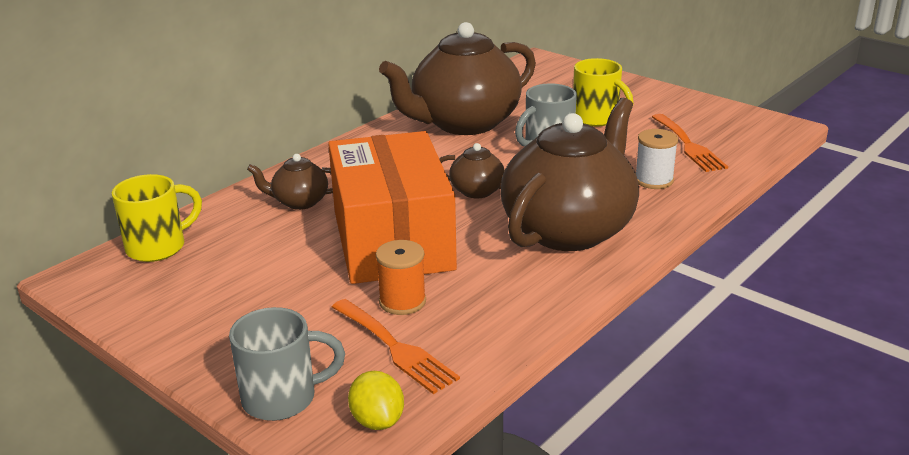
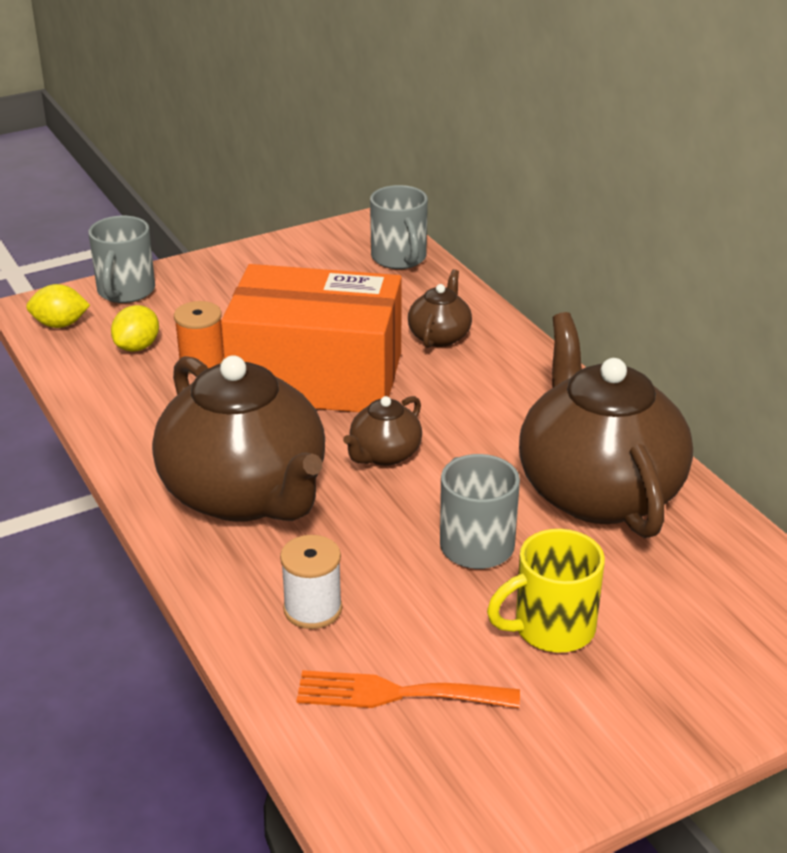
camera: 110 degrees right, 5 degrees up
(158, 247) = (399, 259): yellow mug -> grey mug
(396, 348) = (137, 347): orange fork -> yellow lemon

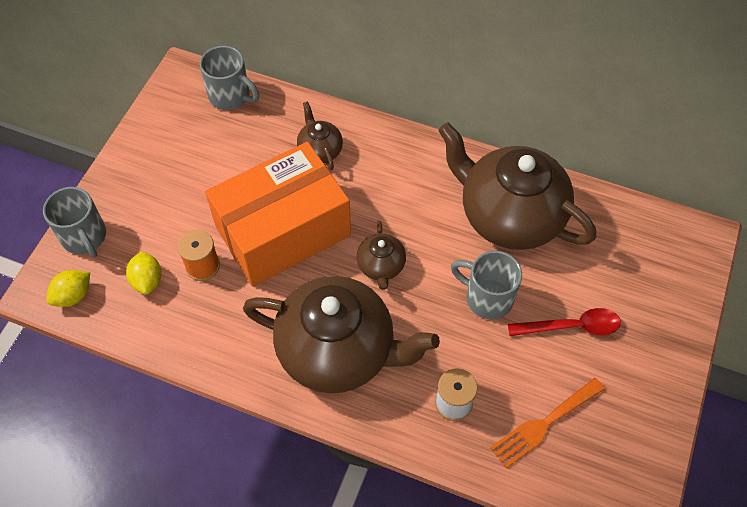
camera: 40 degrees left, 25 degrees up
(551, 628) = (571, 327): yellow mug -> red spoon

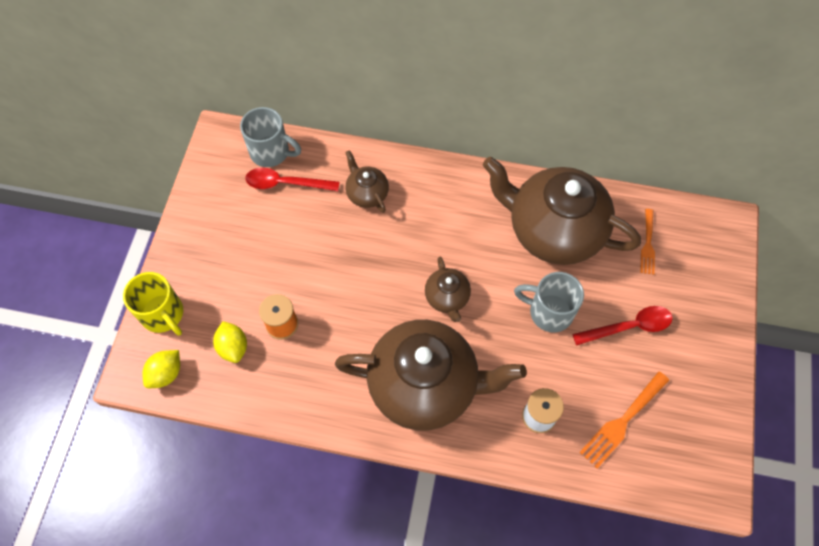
camera: 10 degrees left, 5 degrees up
(85, 237) = (163, 315): grey mug -> yellow mug
(238, 128) = (286, 183): none -> red spoon
(283, 231) = (350, 278): orange box -> none
(609, 245) = (647, 245): none -> orange fork

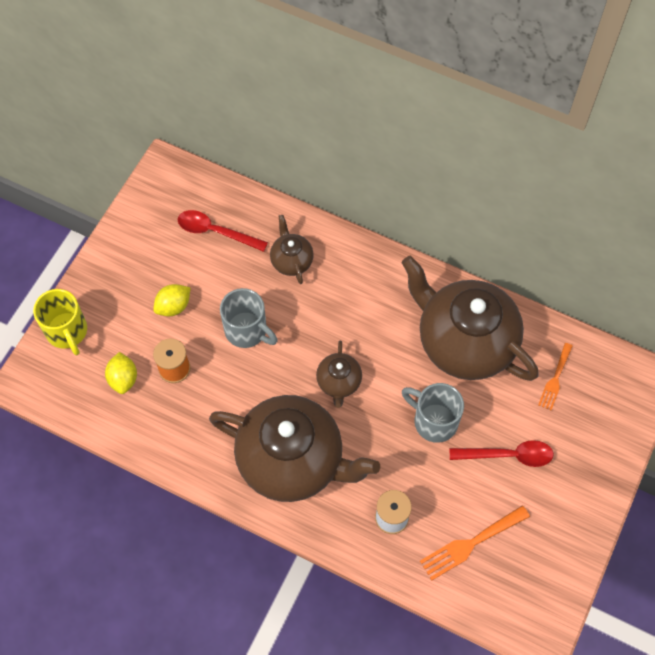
camera: 15 degrees right, 0 degrees up
(166, 373) = (56, 388): yellow lemon -> yellow lemon (173, 306)
(271, 152) = (210, 197): grey mug -> grey mug (247, 331)

